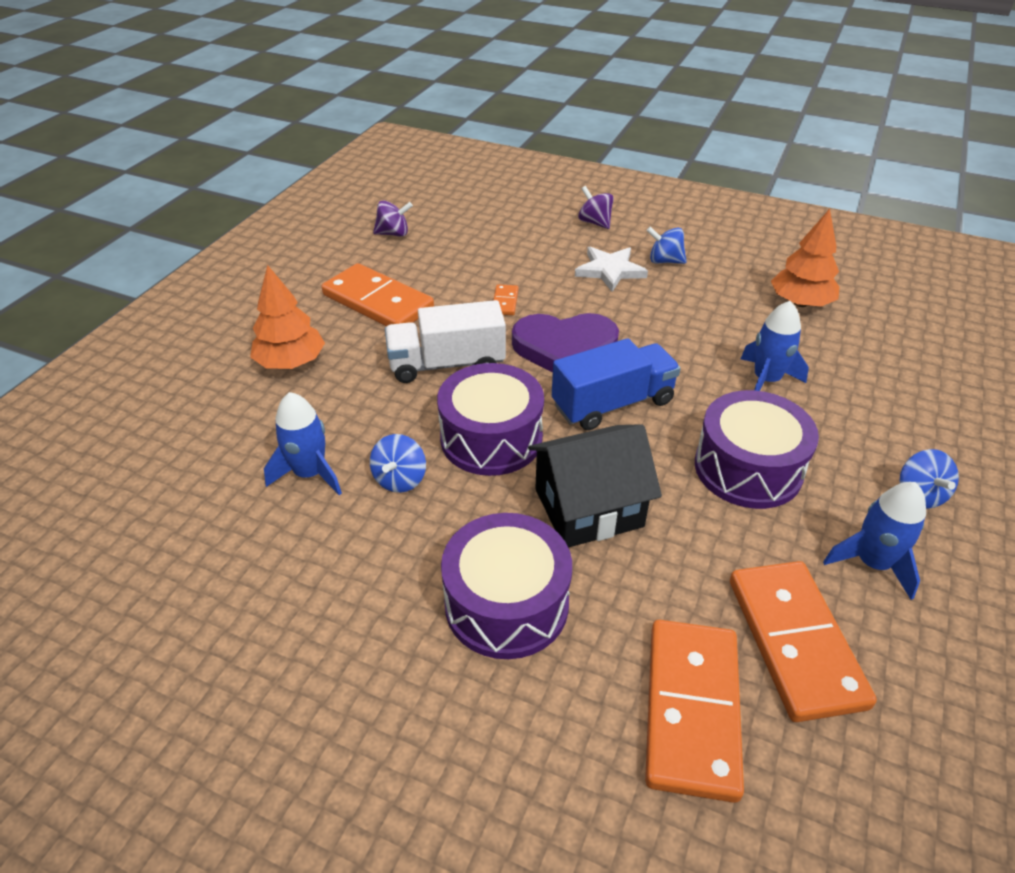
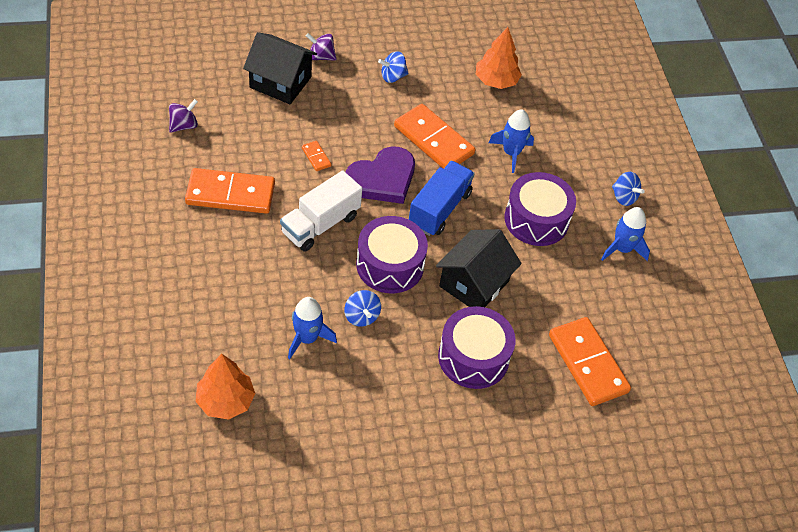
camera: 40 degrees left, 10 degrees up
(291, 362) = (218, 269): orange tree -> orange tree (225, 401)
(529, 230) = (280, 82): none -> black house
(610, 271) = (364, 100): white star -> none
(795, 642) = (611, 308): orange domino -> orange domino (434, 140)

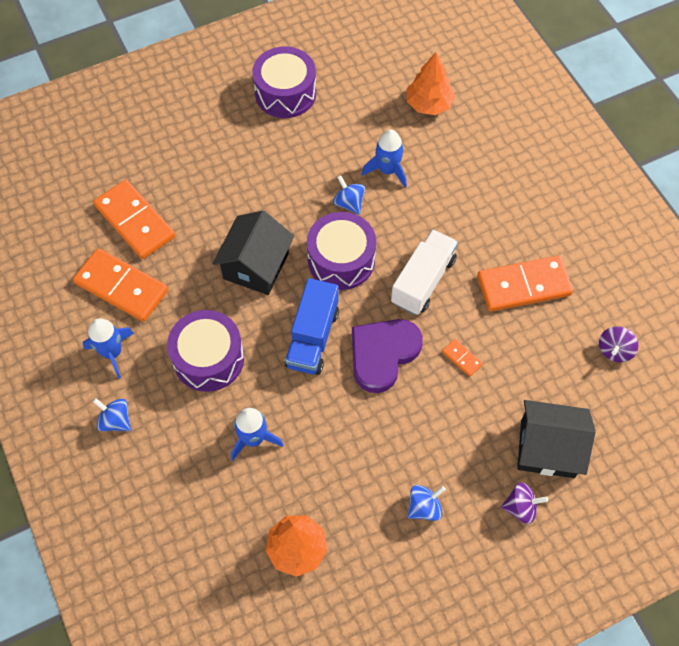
camera: 170 degrees right, 10 degrees up
(434, 140) = (345, 426): orange domino -> orange domino (121, 287)
(473, 357) = (239, 196): purple drum -> purple drum (285, 93)

